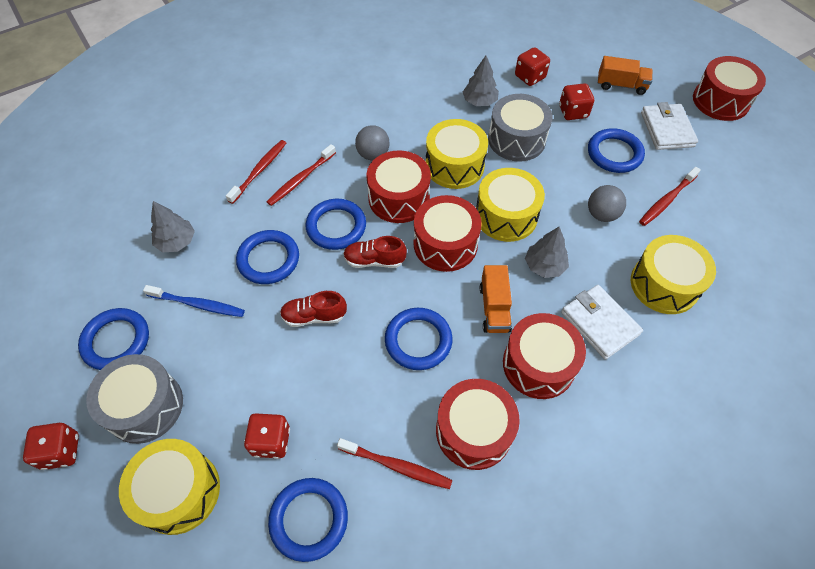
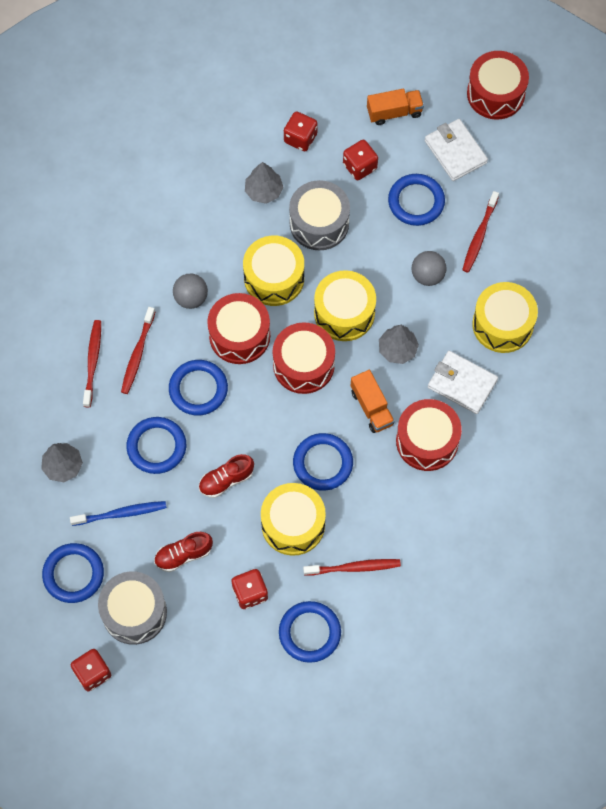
camera: 25 degrees left, 10 degrees up
(179, 492) = (203, 658): yellow drum -> yellow drum (293, 524)
(374, 260) = (250, 407): red shoe -> red shoe (183, 555)
(474, 431) = (399, 516): red drum -> none

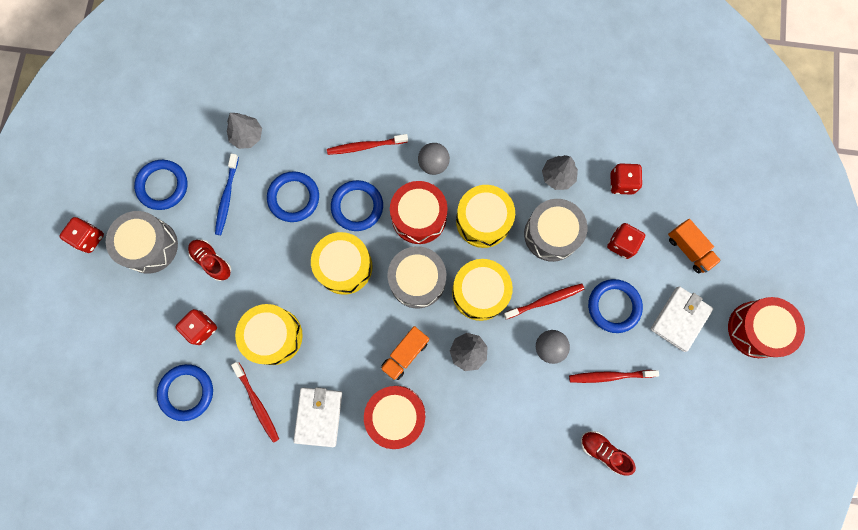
camera: 65 degrees right, 10 degrees up
(93, 361) = (343, 116): red toothbrush -> red toothbrush (545, 300)
(121, 513) = (227, 198): blue toothbrush -> blue toothbrush turned 45 degrees clockwise
(226, 480) = (289, 265): red shoe -> red shoe (603, 451)
(303, 365) = (417, 280): red drum -> grey drum
(323, 463) = (337, 336): blue ring -> none
(462, 384) = (462, 422): white wallet -> white wallet (318, 416)
(502, 324) = (535, 434): yellow drum -> yellow drum (344, 267)

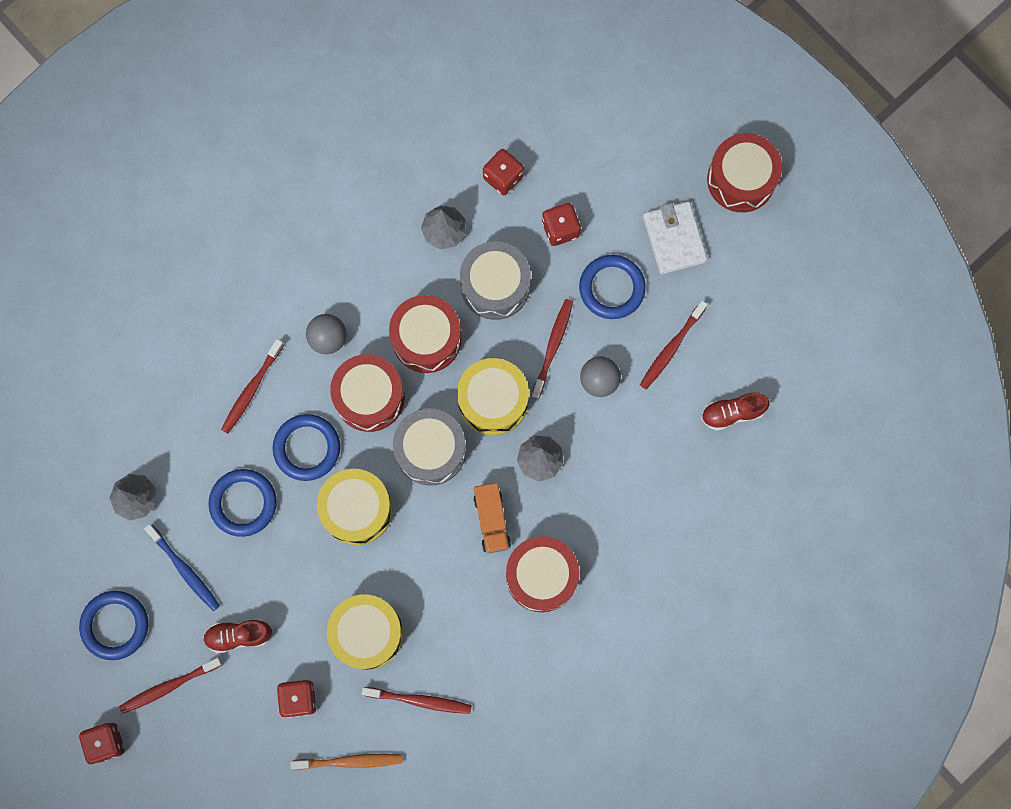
camera: 50 degrees left, 0 degrees up
(150, 246) = (168, 686): grey drum -> red toothbrush
(187, 392) = (350, 761): blue ring -> orange toothbrush
(318, 416) = (481, 651): white wallet -> none
(483, 221) = (426, 339): yellow drum -> red drum
(689, 249) = (618, 173): orange truck -> none

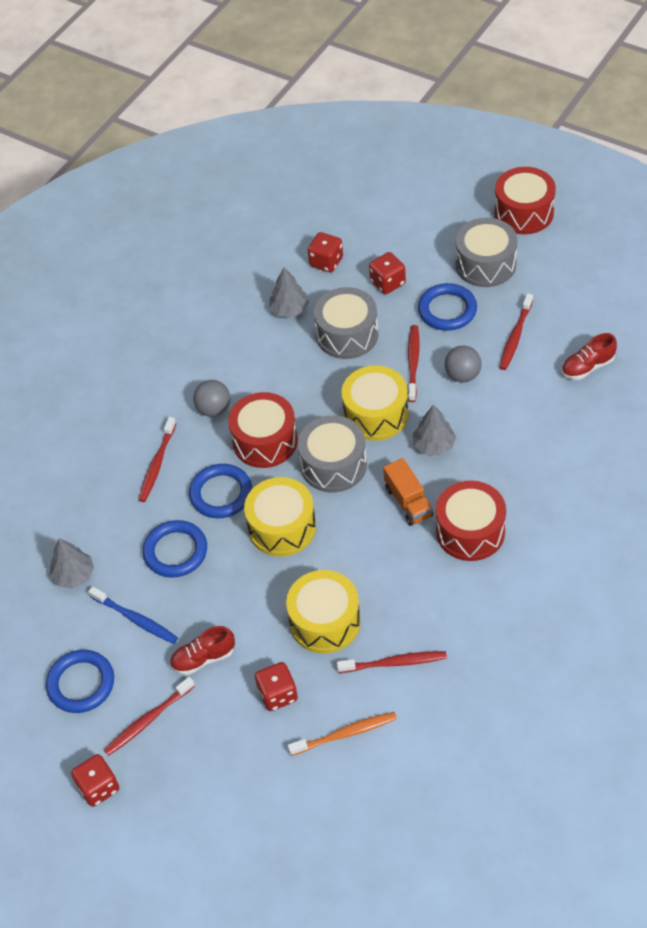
camera: 10 degrees left, 25 degrees down
(426, 339) = (301, 386): red drum -> none
(674, 239) = (485, 264): white wallet -> grey drum

